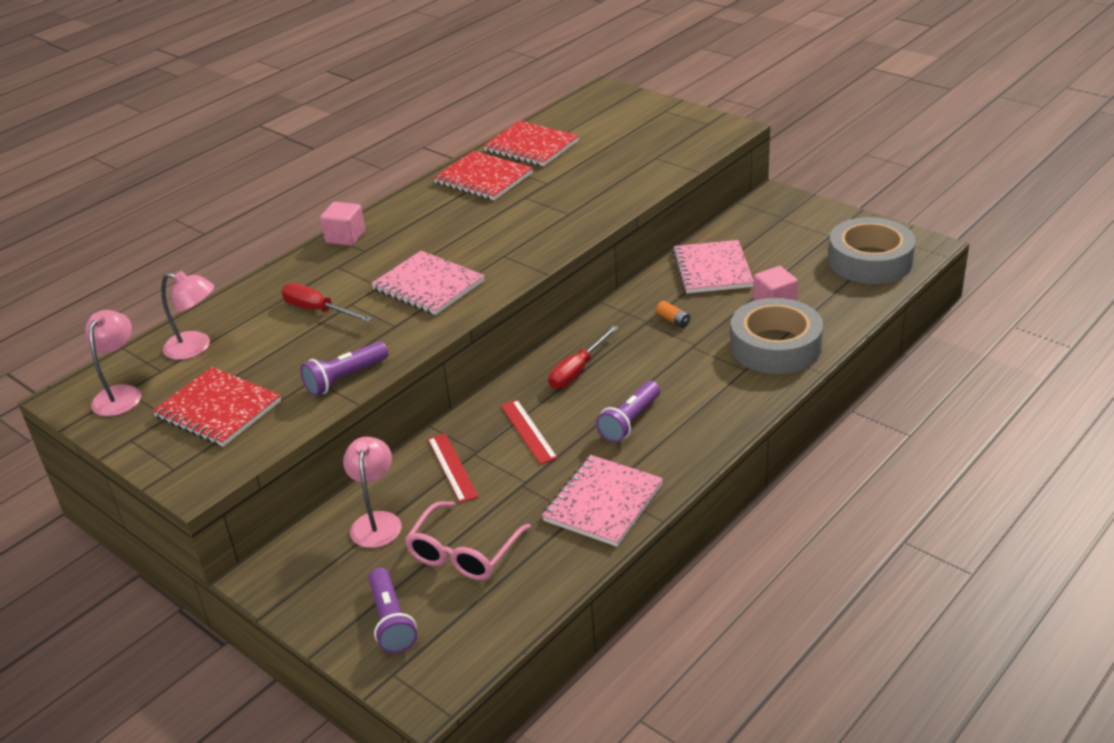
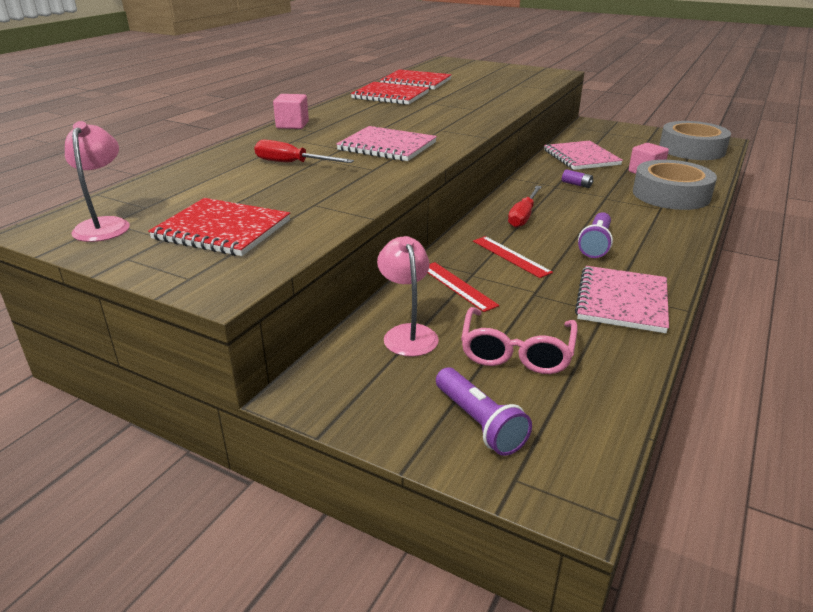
camera: 15 degrees left, 5 degrees down
(196, 347) = (178, 190): pink lamp -> none
(345, 378) = (347, 202): purple flashlight -> none
(673, 320) = (576, 184): orange battery -> purple battery

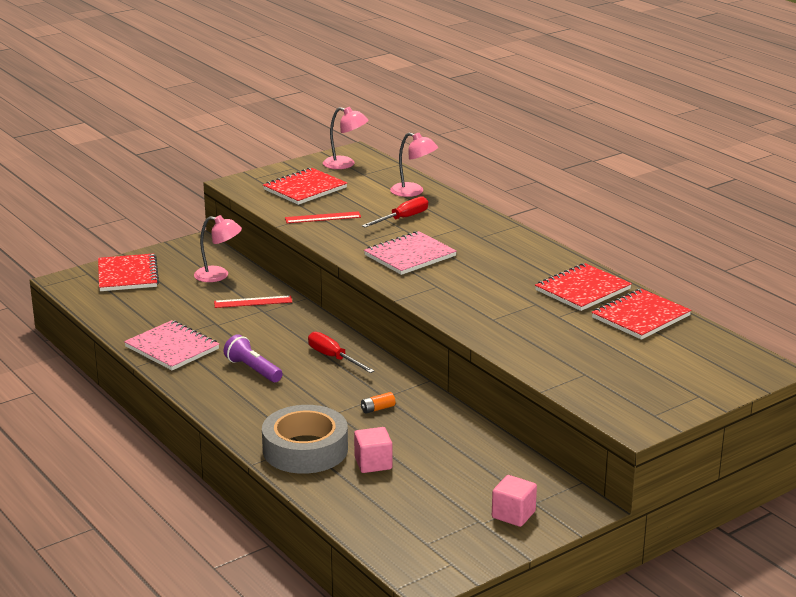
camera: 115 degrees right, 5 degrees down
(203, 171) = (413, 192): none -> pink lamp
(292, 125) = (507, 231): pink cube -> pink cube (513, 514)
(479, 423) = (128, 275): purple flashlight -> red notebook
(510, 256) = (272, 331): red ruler -> red ruler (323, 217)
(516, 352) = (165, 299): pink glasses -> none
(576, 184) = (377, 409): purple battery -> orange battery
(581, 157) = (451, 442): pink notebook -> none
(692, 149) = (417, 535): grey tape -> none

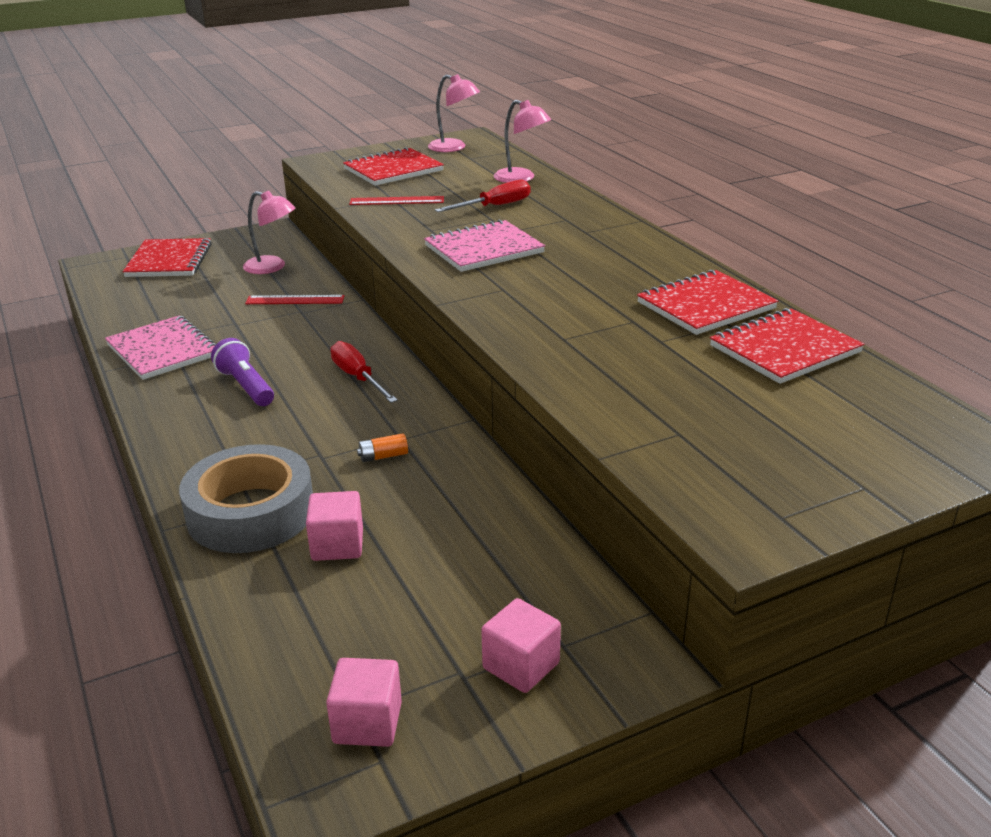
camera: 10 degrees right, 5 degrees up
(436, 548) = (367, 723): none -> pink cube

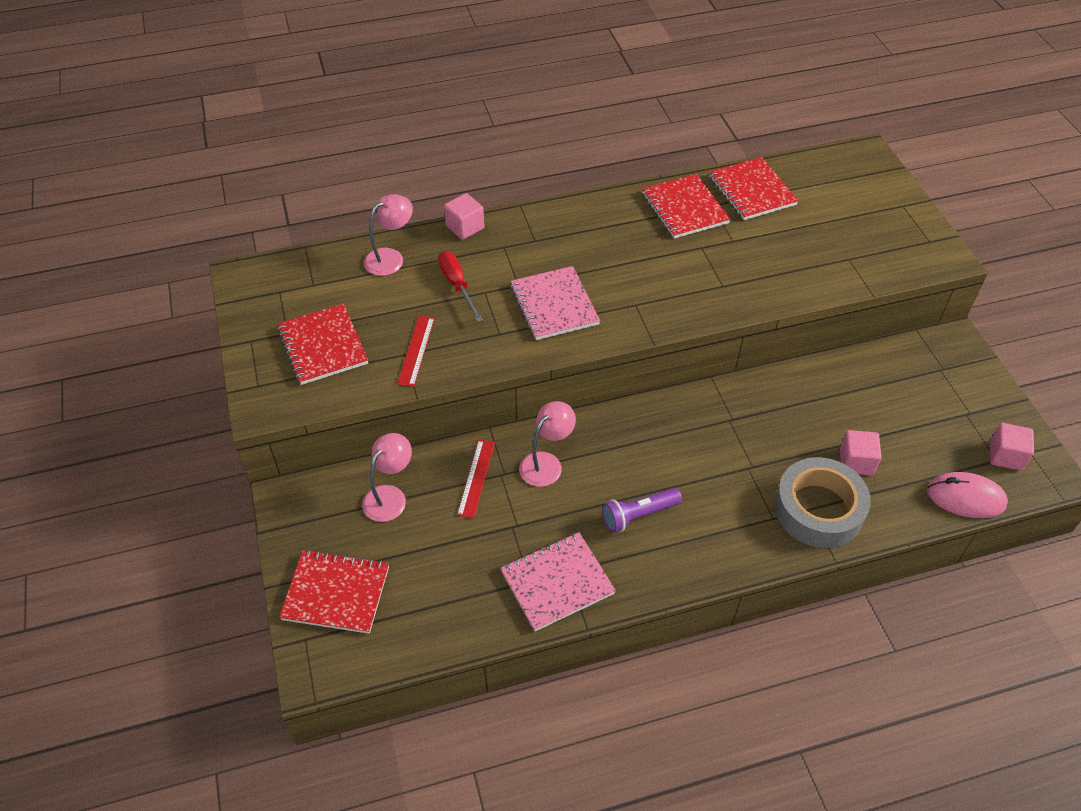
camera: 80 degrees left, 20 degrees up
(271, 664) = (965, 498): none -> pink mouse
(358, 378) = (638, 438): red screwdriver -> none
(383, 456) = (754, 431): orange battery -> none
(454, 148) = (274, 293): pink lamp -> pink lamp (546, 463)
(521, 666) = (960, 388): pink cube -> pink cube (465, 227)

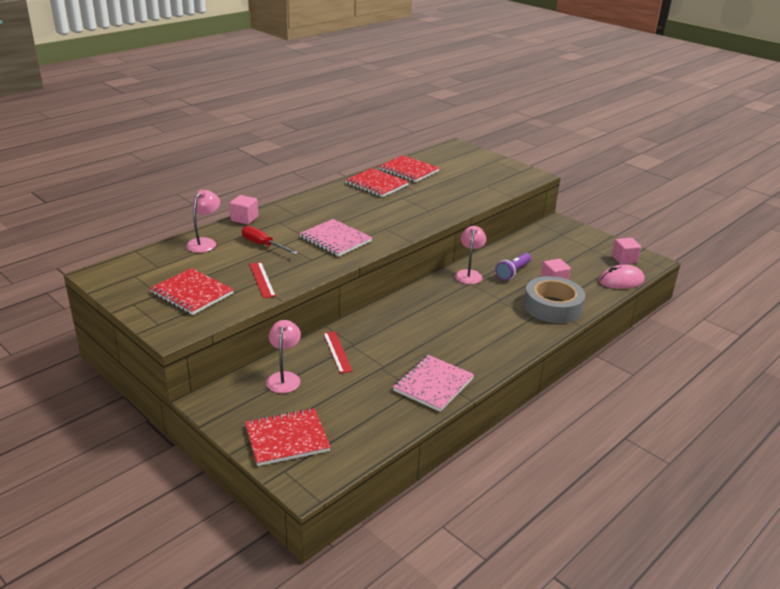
camera: 30 degrees left, 20 degrees down
(546, 463) = (377, 332): pink lamp -> pink lamp (469, 274)
(638, 515) = (455, 339): purple flashlight -> purple flashlight (513, 272)

